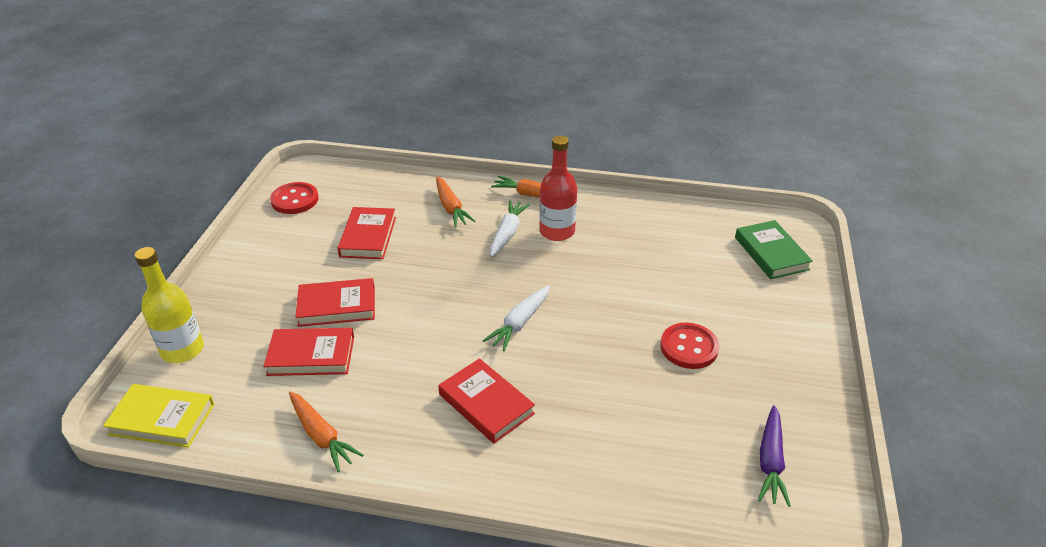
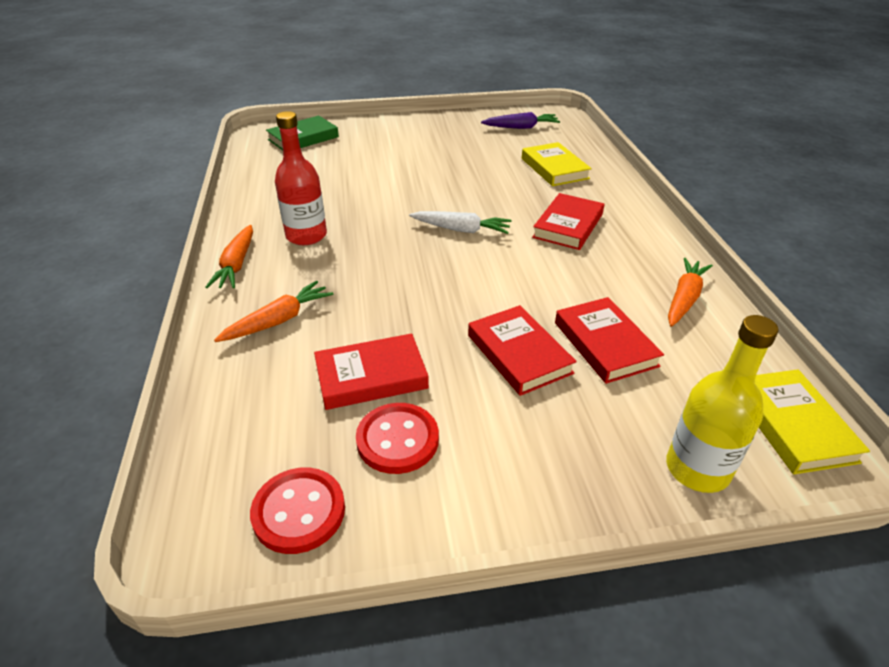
camera: 110 degrees left, 0 degrees up
(507, 233) = (321, 265): white carrot -> none
(624, 447) = (554, 168): none -> yellow book
(689, 347) = (438, 158): red button -> red button (397, 440)

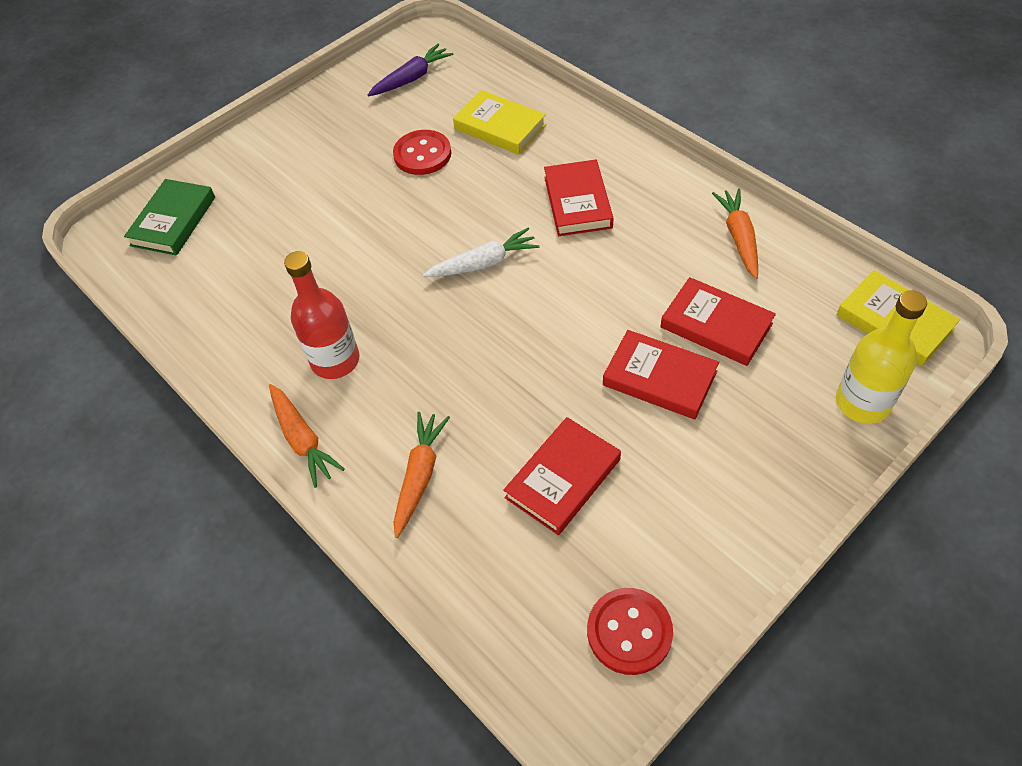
camera: 30 degrees left, 15 degrees up
(397, 440) = (641, 522): red button -> red button (422, 154)

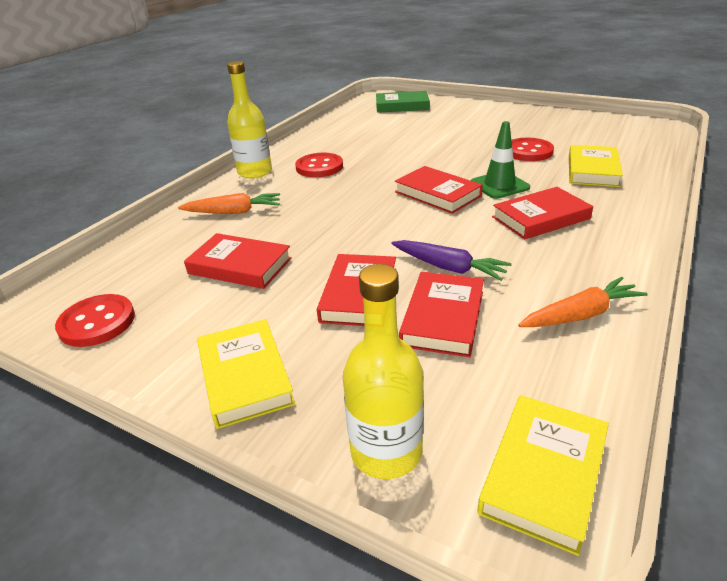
camera: 70 degrees right, 20 degrees down
(302, 439) = (255, 172): orange carrot -> yellow bottle
(335, 360) = (319, 167): red bottle -> red button
(412, 78) = (604, 132): purple carrot -> purple carrot (448, 267)
(483, 263) = (437, 194): white carrot -> red book
(492, 207) = (499, 185): none -> green traffic cone
(757, 488) = (245, 376): none -> yellow book

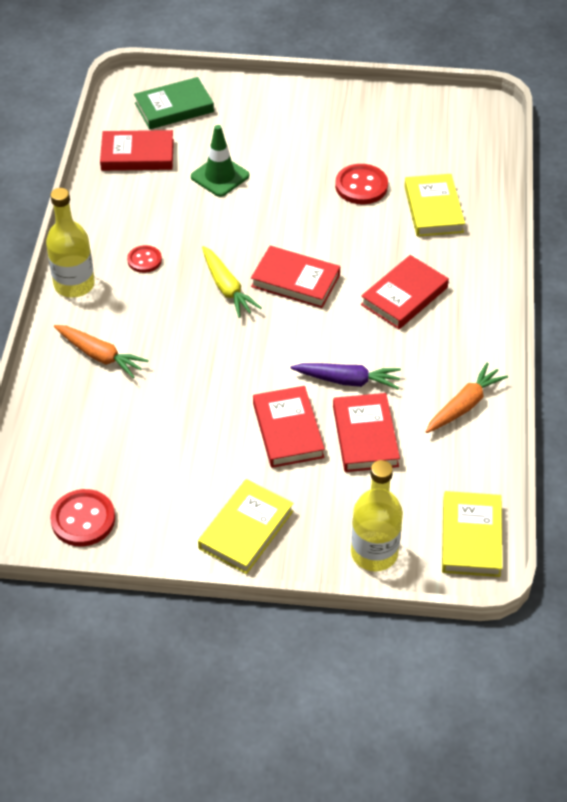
camera: 25 degrees left, 15 degrees up
(233, 212) = (100, 355): orange carrot -> orange carrot turned 60 degrees clockwise
(240, 266) = (161, 425): red book -> red book (137, 155)
(245, 376) = (246, 530): yellow book -> yellow book turned 75 degrees clockwise
(319, 167) = (144, 260): red button -> red button, size x0.62
(373, 190) = (226, 288): none -> yellow carrot
(499, 185) = (351, 253): green traffic cone -> green traffic cone (220, 176)

